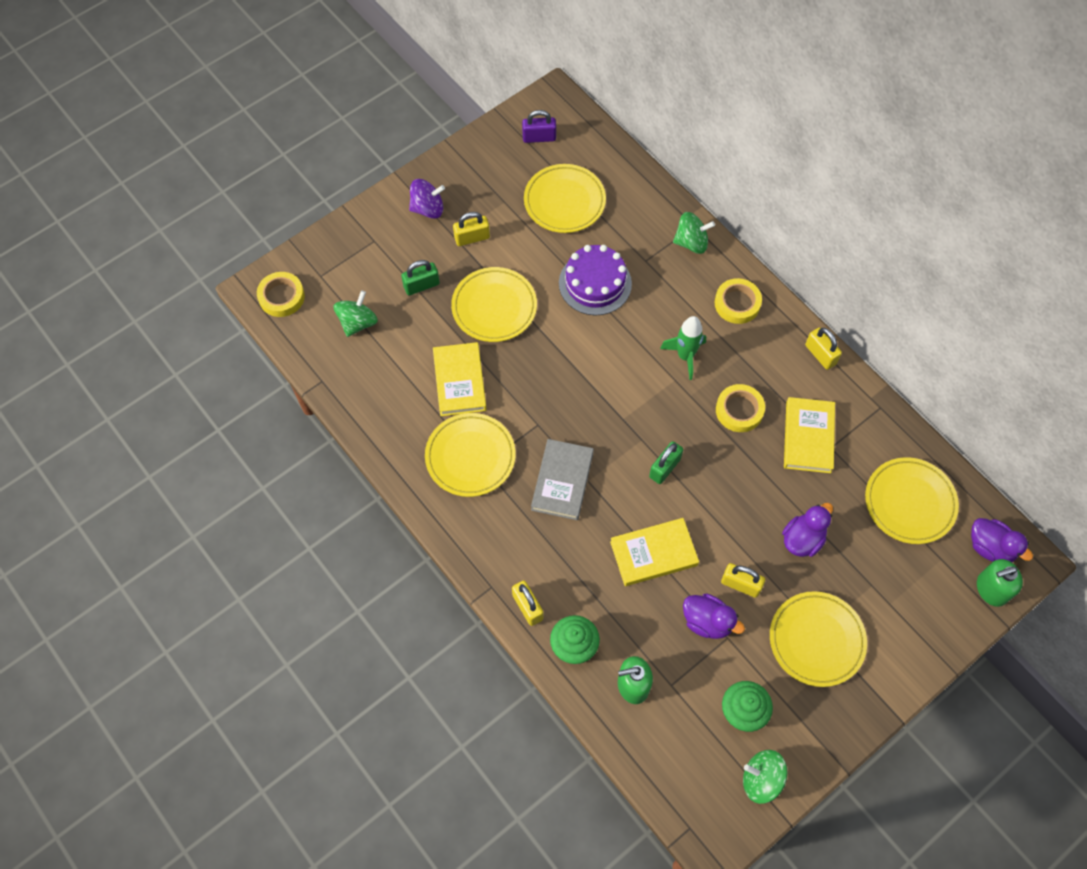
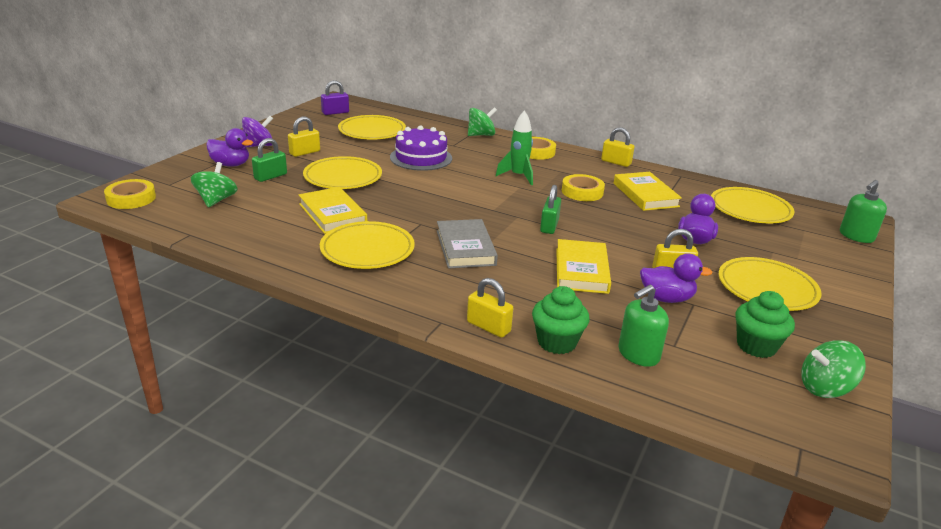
camera: 25 degrees left, 35 degrees down
(653, 553) = (581, 270): yellow book -> yellow book turned 45 degrees counterclockwise
(990, 547) = (829, 218): purple duck -> purple duck (231, 164)

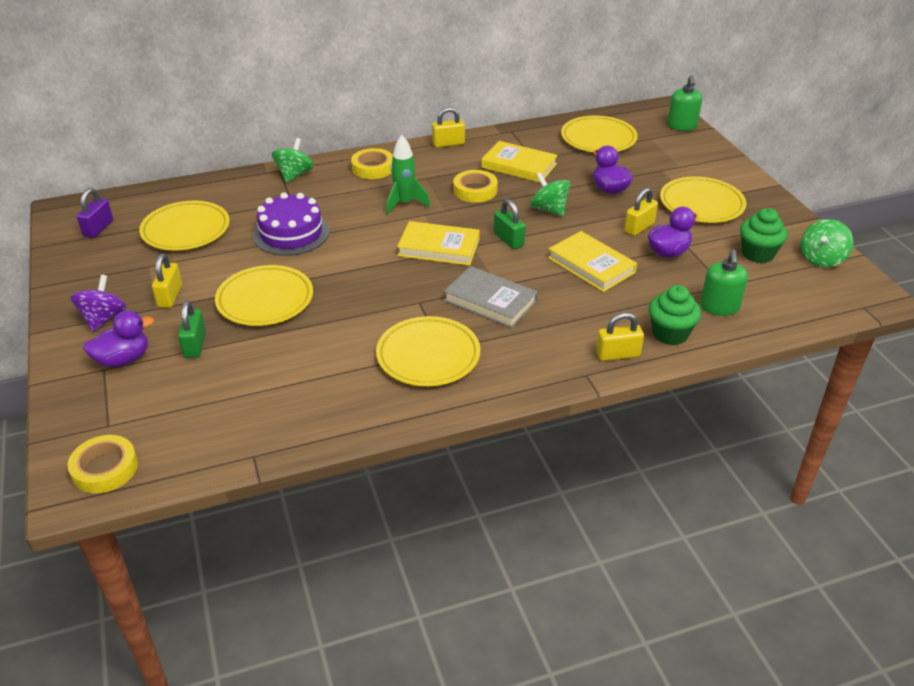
camera: 45 degrees left, 10 degrees up
(216, 200) = (199, 406): green spinning top -> green spinning top (549, 209)
(332, 214) = (334, 343): yellow book -> yellow book (439, 247)

